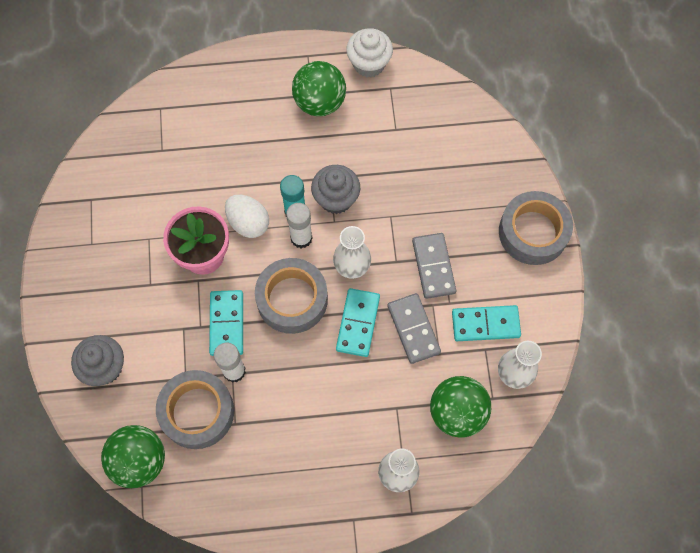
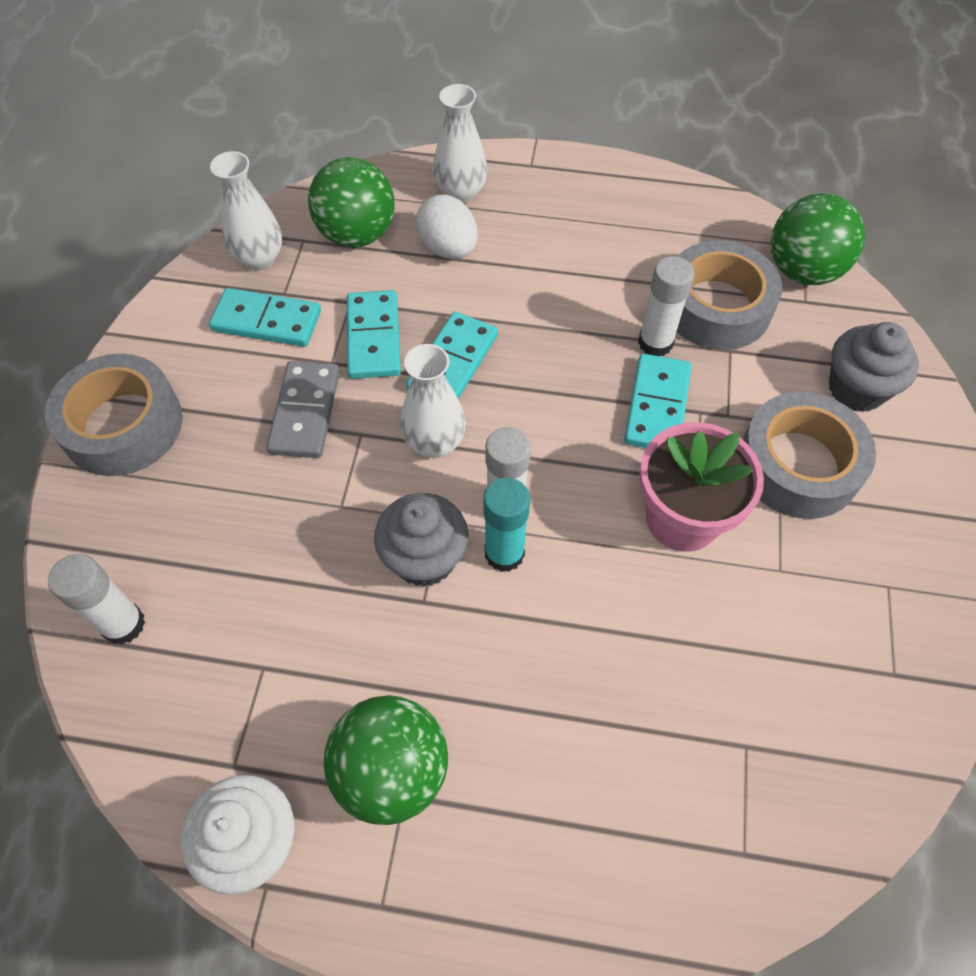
camera: 165 degrees left, 10 degrees down
(248, 223) = (593, 554): white egg -> white egg (448, 249)
(292, 299) = (545, 417): grey tape -> grey tape (798, 465)
(413, 329) = (373, 337): grey domino -> turquoise domino
(471, 131) = (124, 624): none -> white glue stick

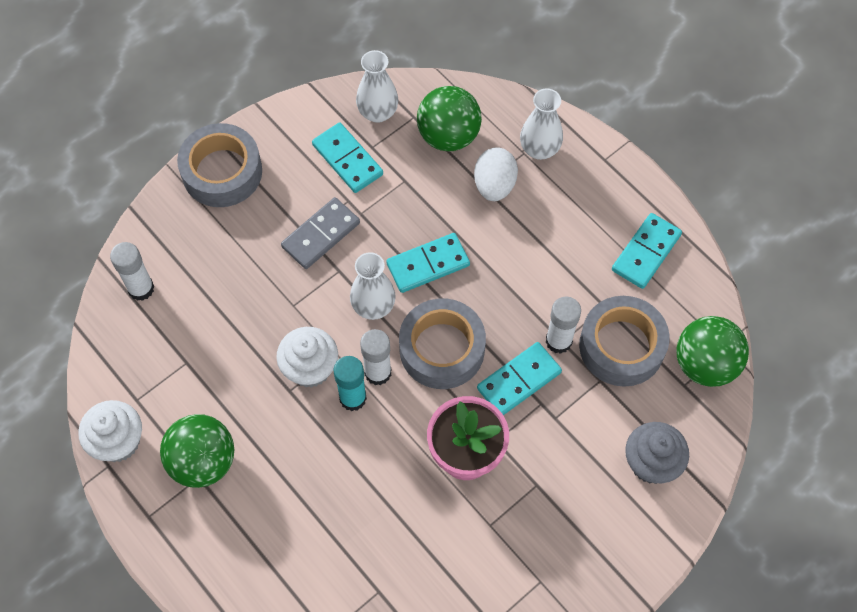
camera: 40 degrees right, 5 degrees up
(373, 337) = (397, 214): turquoise domino -> turquoise domino (646, 252)
(424, 558) = (310, 368): grey cupcake -> white cupcake
(798, 465) = (564, 478): grey tape -> grey tape (442, 349)

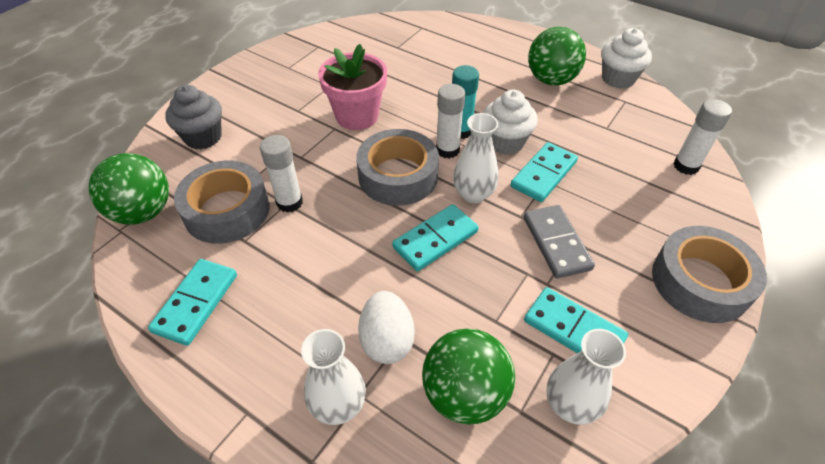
camera: 165 degrees right, 15 degrees down
(320, 235) = (556, 243): grey domino -> grey domino turned 45 degrees counterclockwise
(519, 380) = (322, 167): turquoise domino -> turquoise domino (543, 174)

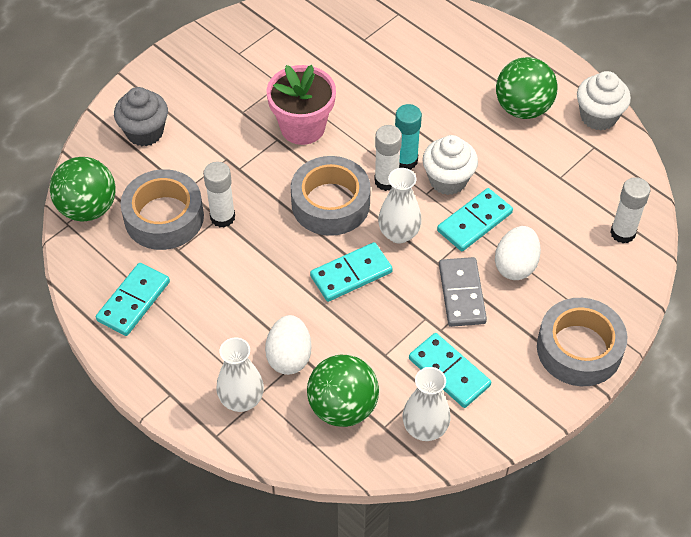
camera: 10 degrees right, 5 degrees up
(599, 208) = (515, 265): none -> white egg

